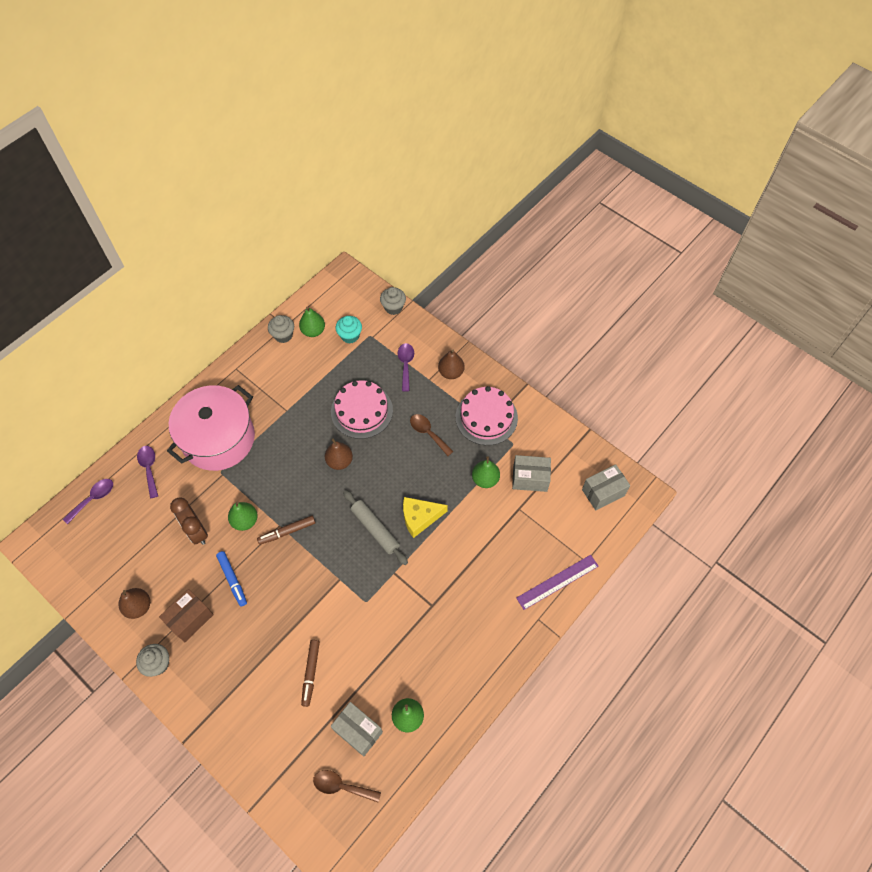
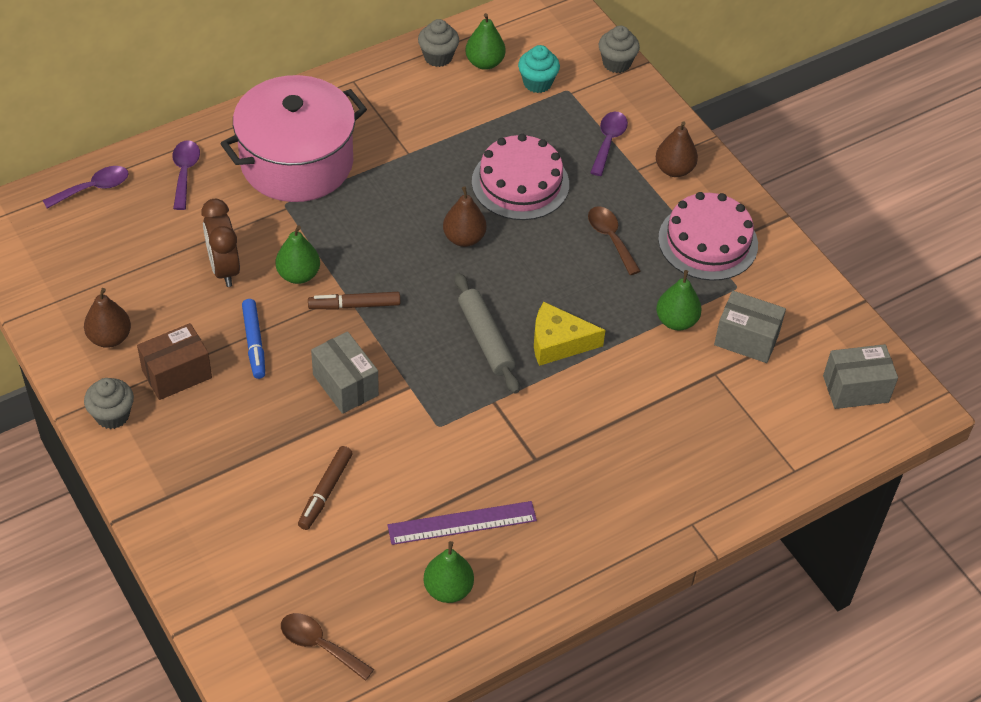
camera: 15 degrees right, 10 degrees down
(358, 731) = (368, 584): grey box -> grey box (345, 385)
(557, 582) = (740, 484): purple ruler -> purple ruler (462, 523)

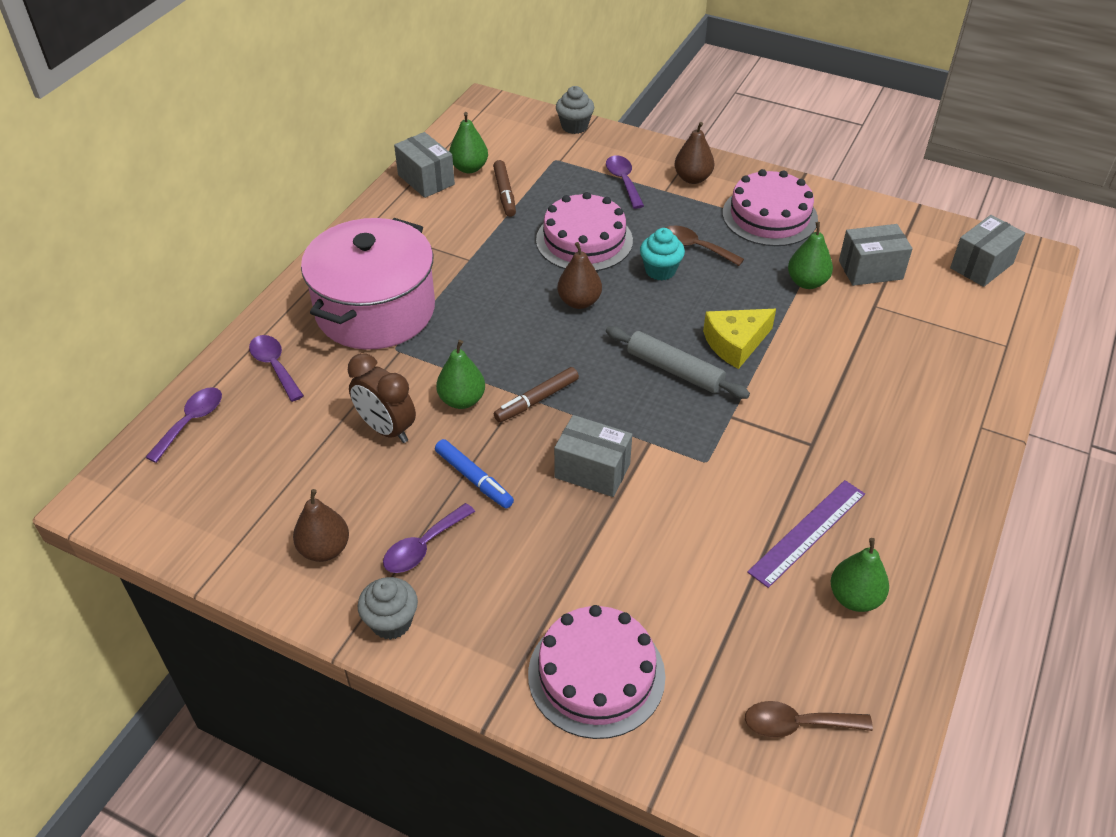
camera: 30 degrees left, 5 degrees down
(177, 374) = (423, 546): brown box -> purple spoon
(216, 531) = (596, 674): none -> pink cake
(325, 492) = (664, 575): brown marker -> brown marker (504, 193)
(438, 57) = (426, 179): grey cupcake -> grey box
(537, 83) = (526, 164): turquoise cupcake -> turquoise cupcake (660, 270)

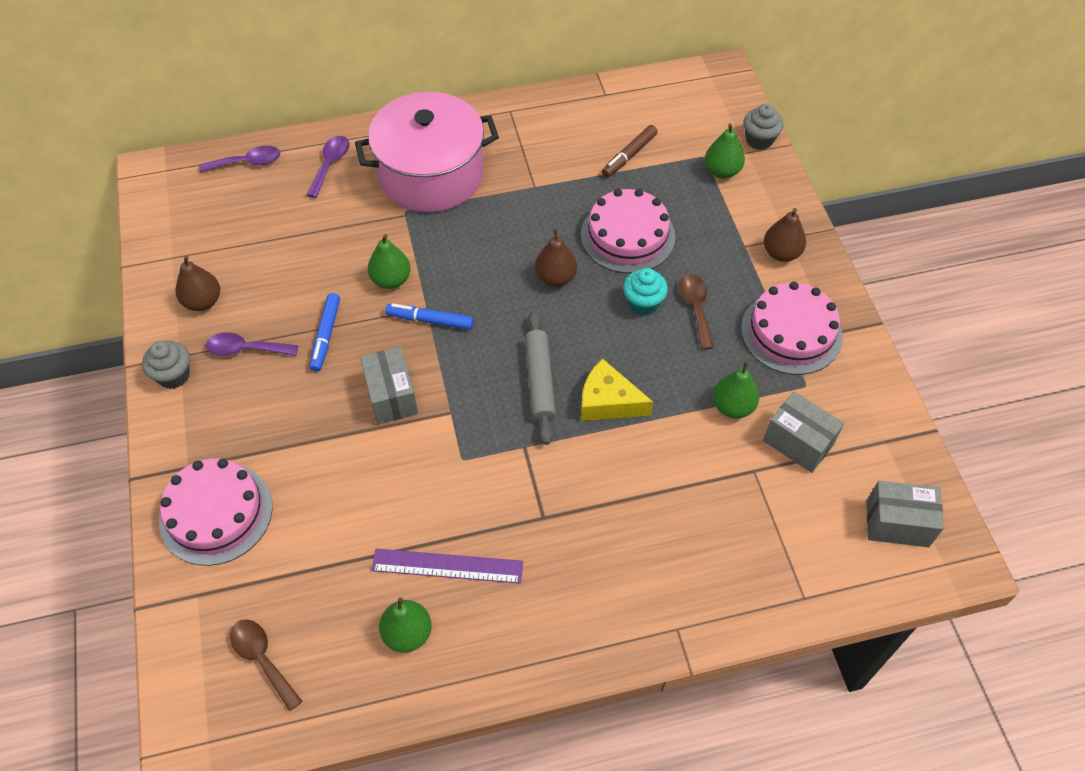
camera: 50 degrees right, 10 degrees up
(386, 429) = (328, 259): brown clock -> none
(426, 179) = (594, 103): grey box -> none
(469, 168) = (635, 116): green pear -> green pear (722, 171)
(536, 400) = (430, 320): brown marker -> blue marker
(623, 181) = (726, 213): purple spoon -> none

